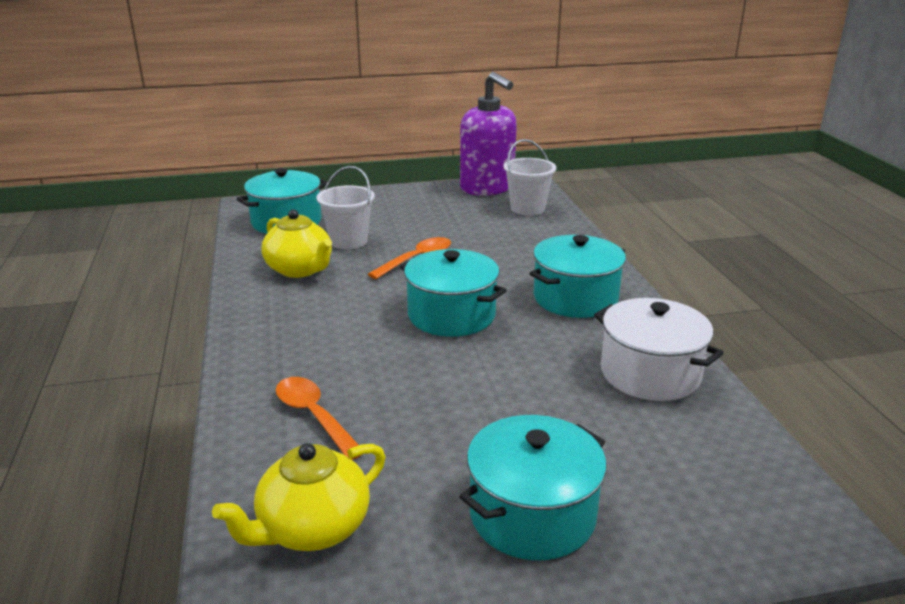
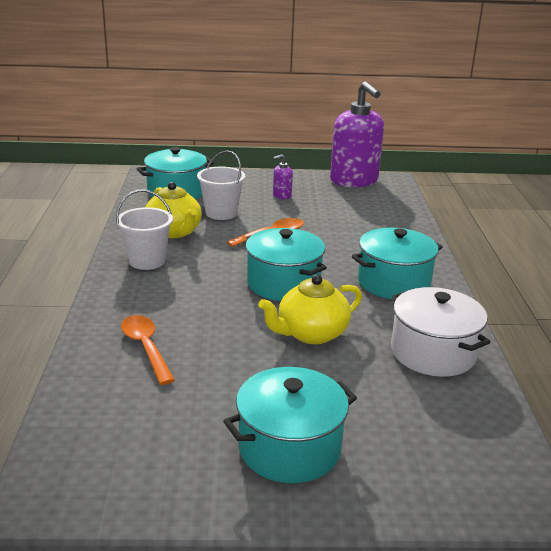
camera: 10 degrees right, 0 degrees up
(312, 528) = (116, 430): yellow teapot -> yellow teapot (311, 333)
(412, 213) = (282, 195): none -> purple soap dispenser
(527, 208) = (382, 202): white bucket -> white bucket (147, 261)

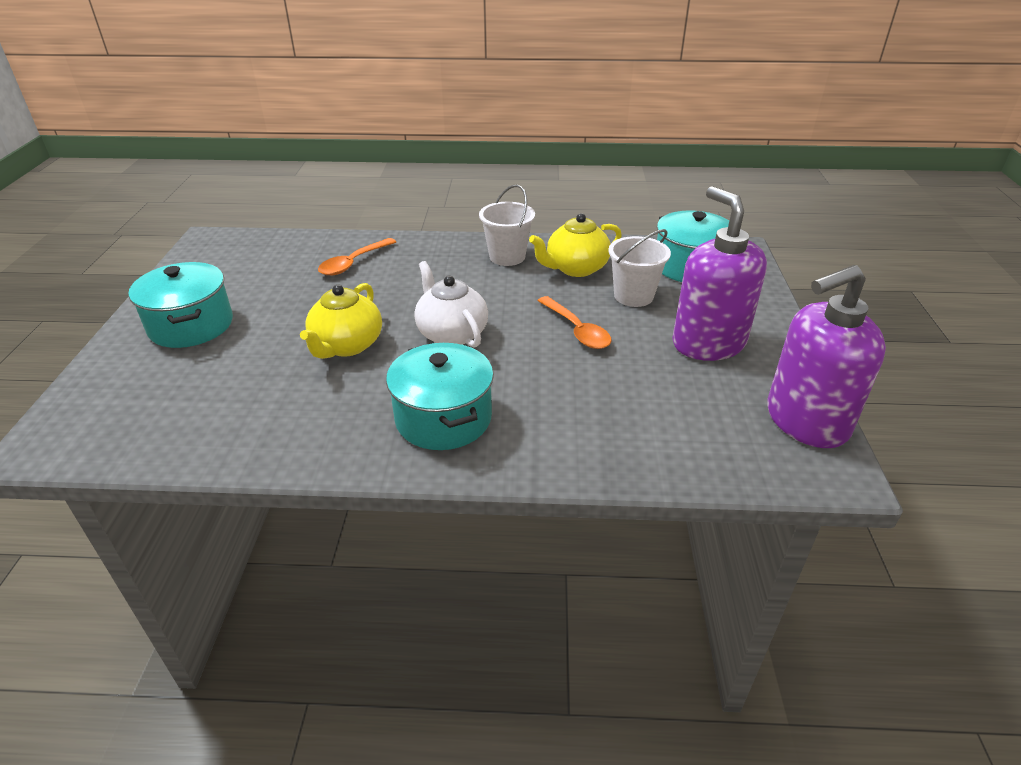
camera: 95 degrees right, 10 degrees up
(146, 348) = (353, 263): orange spoon -> orange spoon turned 150 degrees clockwise
(282, 195) = (708, 343): purple soap dispenser -> purple soap dispenser, size x2.41
(283, 283) = (451, 333): turquoise pot -> white teapot
(311, 333) = (346, 345): yellow teapot -> yellow teapot turned 135 degrees counterclockwise
(433, 352) = (280, 426): white pot -> none

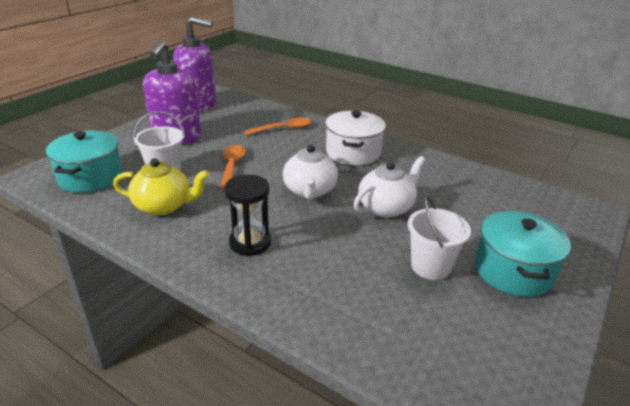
camera: 150 degrees left, 5 degrees down
(346, 345) = (386, 207): yellow teapot -> white teapot
(353, 263) = (340, 291): orange spoon -> orange spoon (283, 129)
(443, 418) = (353, 152): turquoise pot -> white pot
(459, 268) = (250, 243): none -> black hourglass
(507, 257) = (197, 239): white bucket -> white bucket (430, 266)

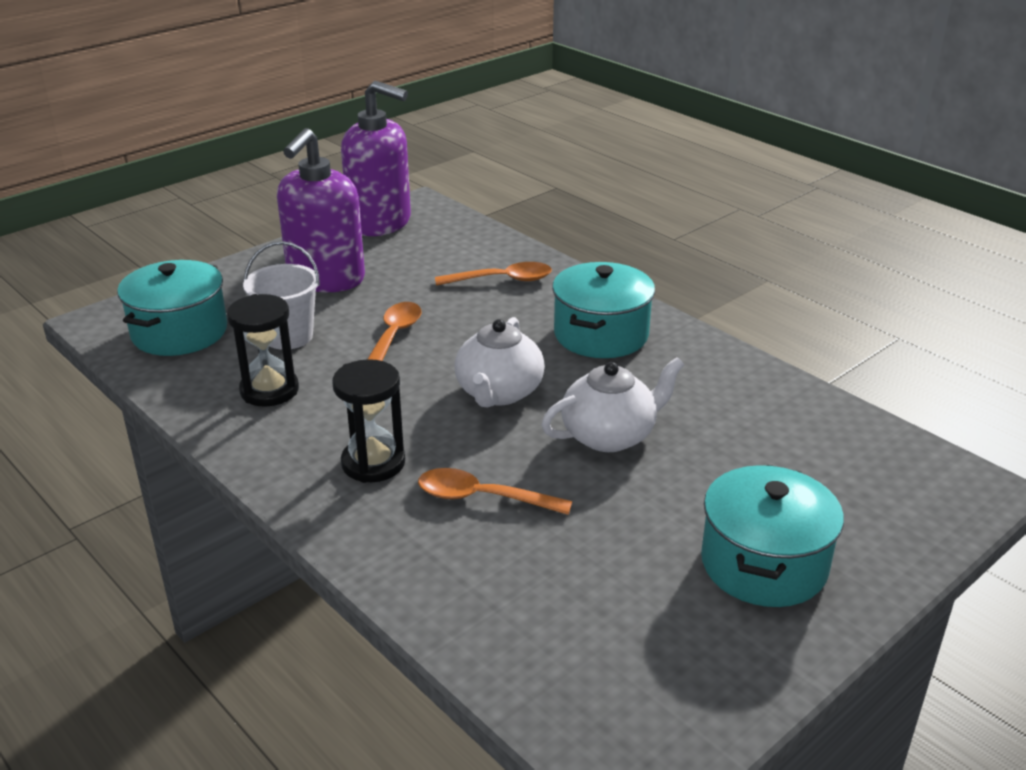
camera: 15 degrees right, 0 degrees up
(164, 206) = (269, 390): yellow teapot -> black hourglass
(329, 255) = (482, 498): none -> orange spoon
(353, 152) = (601, 334): white pot -> turquoise pot
(430, 266) = (632, 537): white bucket -> none

